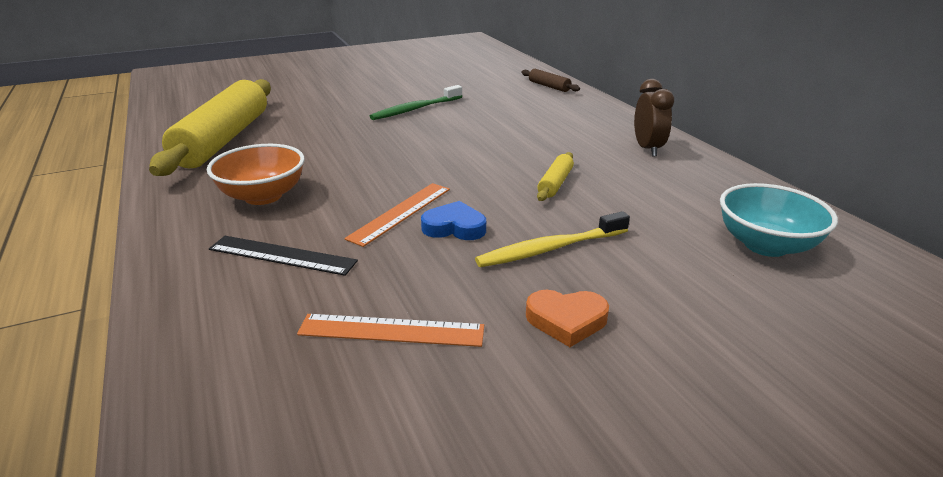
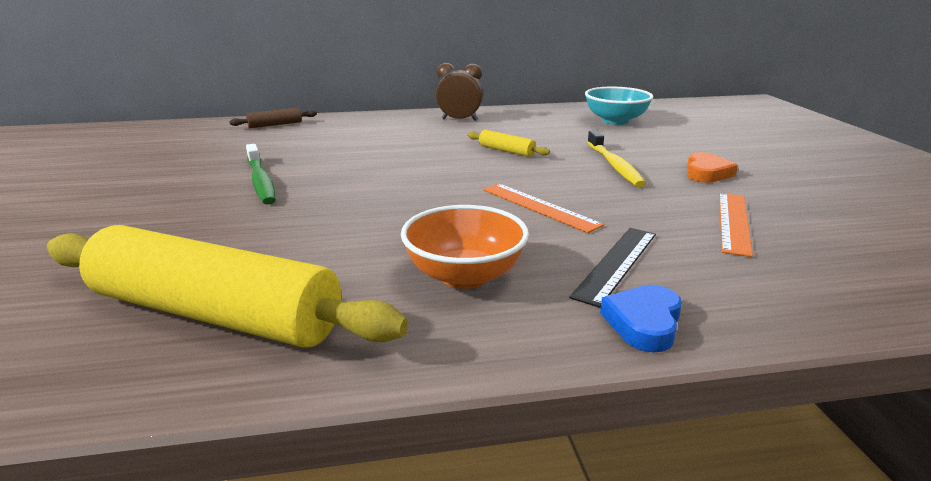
camera: 75 degrees left, 5 degrees down
(454, 227) = (574, 189): blue heart -> blue heart (643, 323)

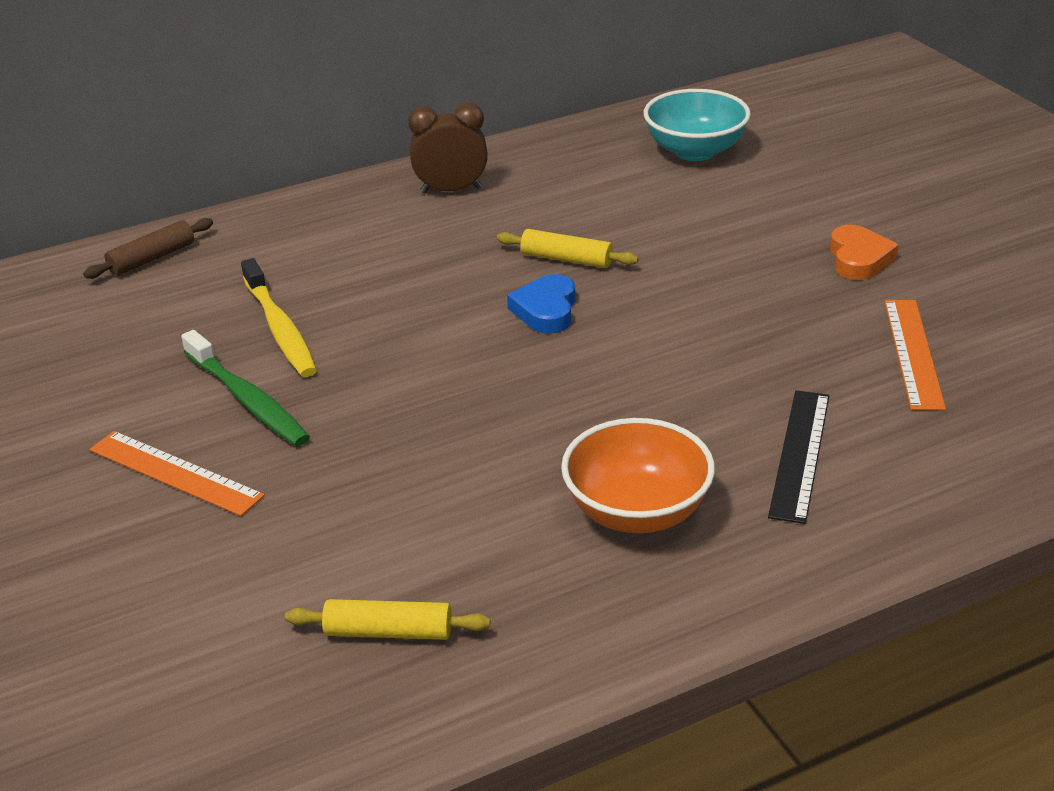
camera: 15 degrees left, 10 degrees up
(215, 313) = (389, 632): yellow rolling pin -> yellow rolling pin, size x0.41
(539, 206) = (669, 373): orange ruler -> orange ruler (175, 472)
(614, 165) = (732, 265): yellow toothbrush -> yellow toothbrush (280, 328)
(643, 323) = (856, 534): blue heart -> blue heart (546, 310)

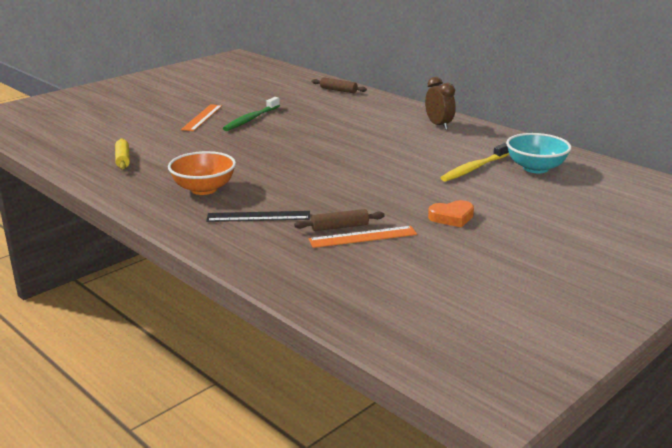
camera: 70 degrees right, 10 degrees down
(280, 328) = (302, 116): yellow toothbrush -> yellow toothbrush (474, 168)
(546, 310) = (347, 155): blue heart -> none
(566, 259) = (394, 154): yellow rolling pin -> none
(868, 370) = (339, 227): none -> brown rolling pin

